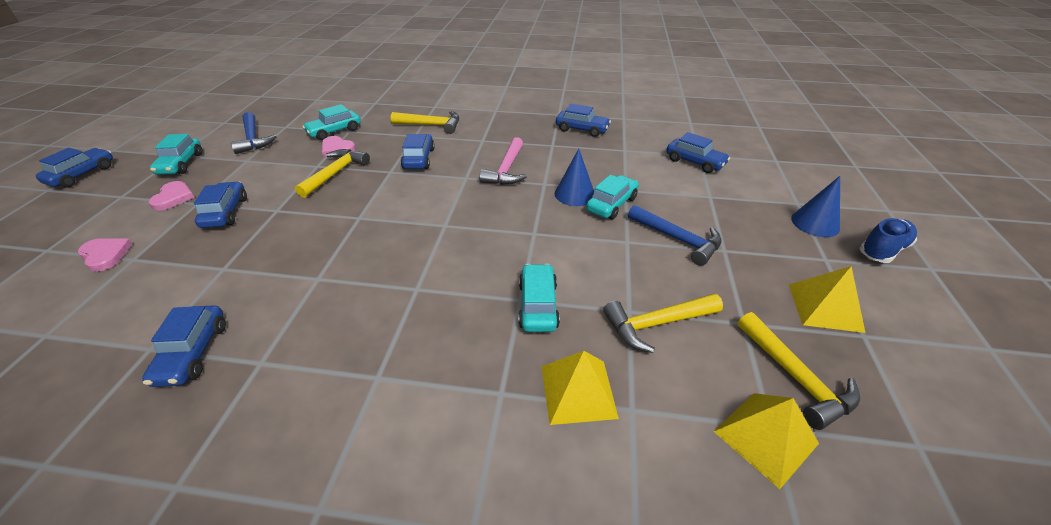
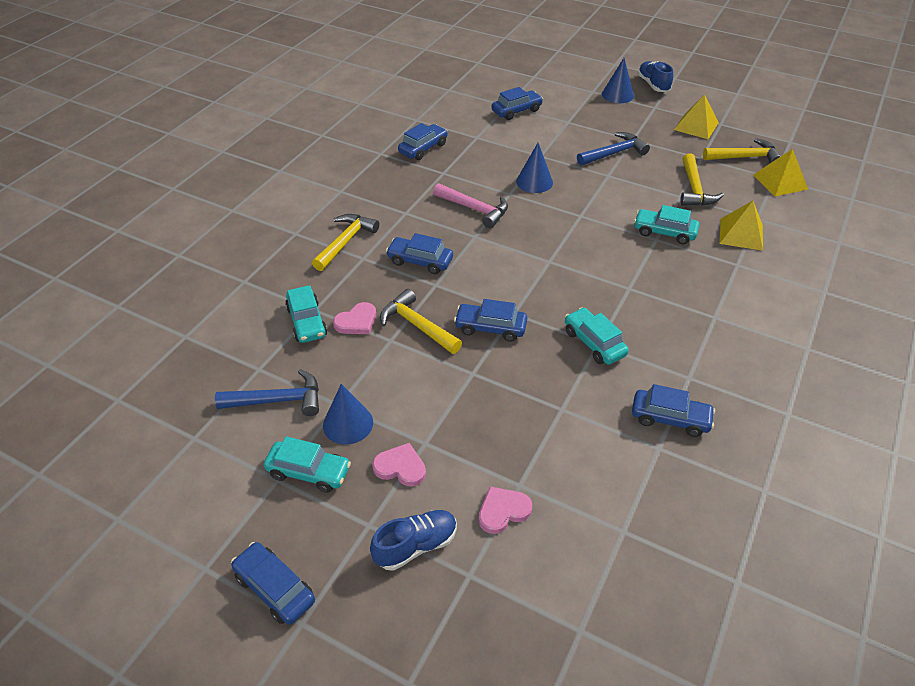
camera: 70 degrees left, 5 degrees up
(90, 220) = (416, 546): none -> blue shoe
(225, 168) = (348, 423): none -> blue cone
(225, 212) = (458, 415): blue car -> blue car (490, 328)
(611, 204) = (558, 168): turquoise car -> turquoise car (594, 343)

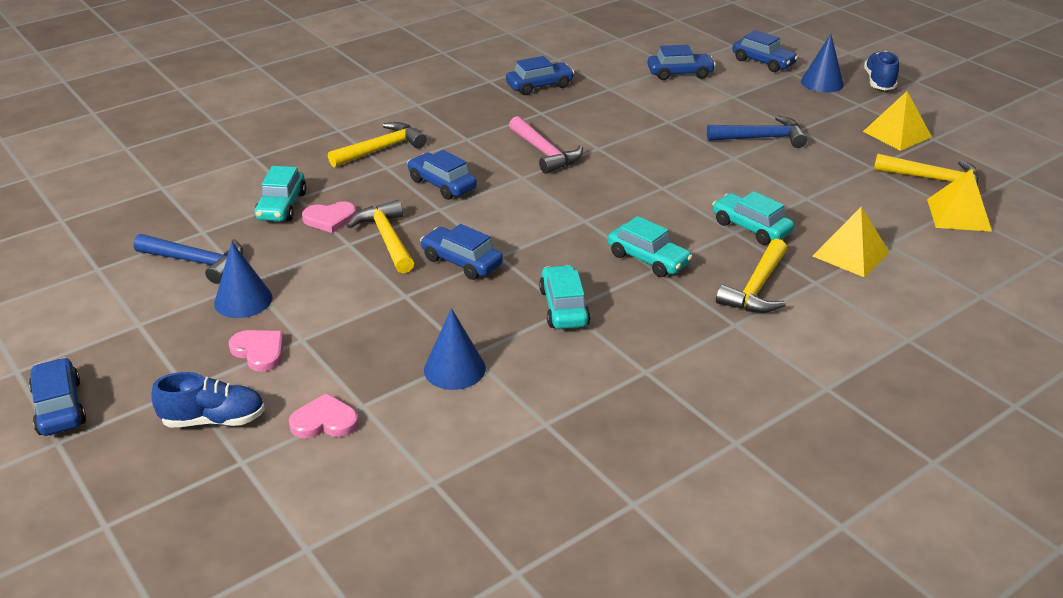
camera: 25 degrees right, 10 degrees down
(309, 472) = (172, 327): turquoise car -> turquoise car (648, 259)
(534, 182) = (637, 144): blue cone -> blue cone (454, 369)
(670, 418) = (585, 401): blue car -> blue car (763, 62)
(694, 189) = (832, 196): yellow hammer -> yellow hammer (756, 288)

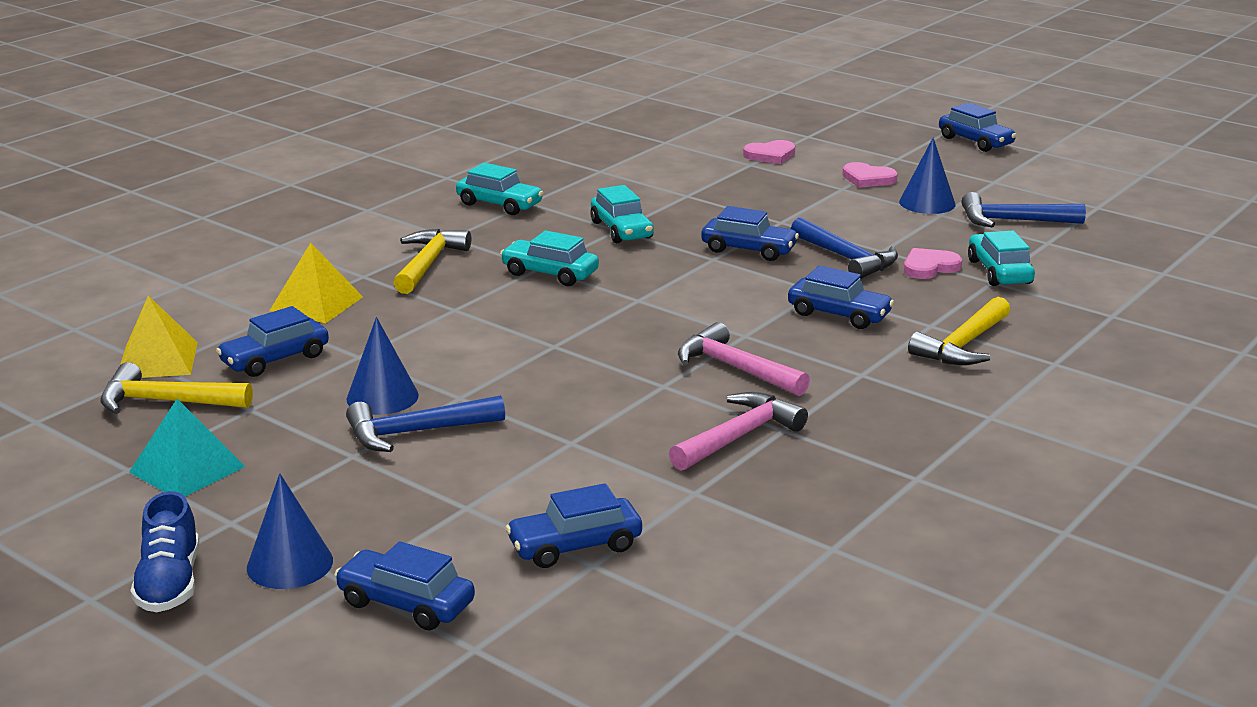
camera: 165 degrees right, 10 degrees down
(214, 420) = (853, 148): blue shoe -> none
(387, 238) = (847, 258): yellow hammer -> blue hammer
(454, 369) = (694, 187): blue cone -> blue cone (382, 397)
(539, 86) = (821, 479): blue car -> blue car (275, 359)
(569, 112) = (739, 436): none -> pink hammer
(751, 228) = (434, 315): turquoise car -> turquoise car (499, 204)
(897, 134) = (187, 469): yellow pyramid -> turquoise pyramid

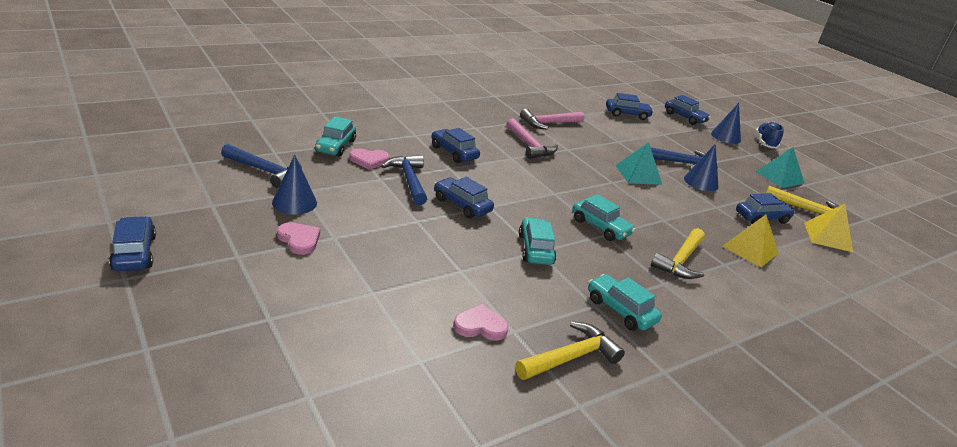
camera: 165 degrees left, 5 degrees up
(510, 374) = (638, 174): none -> turquoise pyramid
(770, 155) = (340, 299): pink heart -> pink heart (480, 326)
(963, 345) = (413, 123): yellow hammer -> yellow hammer (571, 357)

